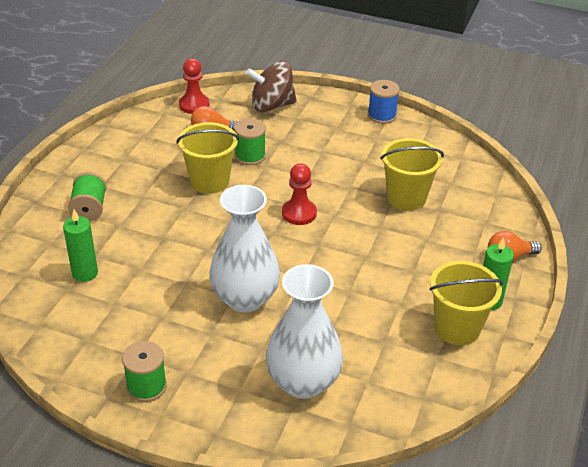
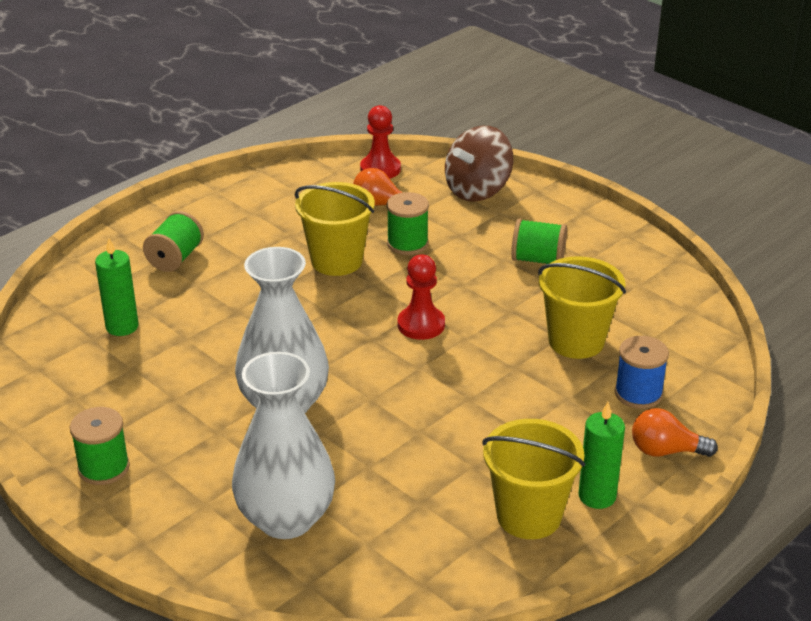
camera: 25 degrees right, 5 degrees down
(271, 105) = (477, 190): brown spinning top -> brown spinning top turned 60 degrees counterclockwise
(344, 146) = (538, 260): none -> green spool
(382, 115) = (616, 233): blue spool -> blue spool (638, 393)

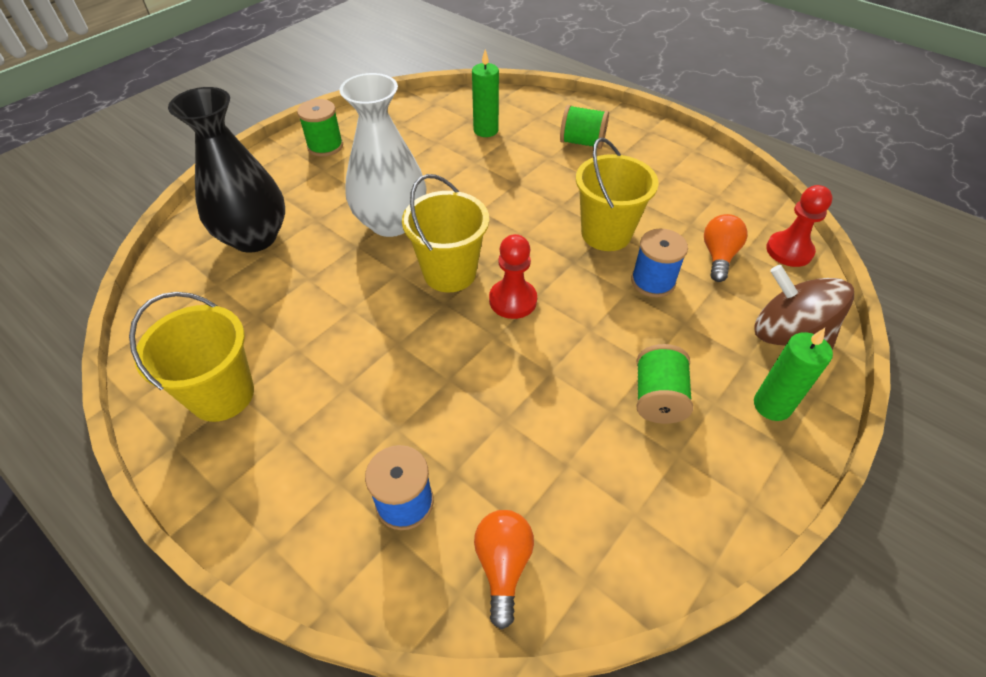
camera: 85 degrees right, 15 degrees up
(286, 519) = (254, 237): white vase -> black vase
(407, 243) = (653, 281): green spool -> blue spool
(576, 341) = (500, 437): yellow bucket -> yellow bucket (449, 273)
(597, 496) = (237, 454): green candle -> green candle (772, 405)
(665, 451) = (299, 528): orange light bulb -> orange light bulb (503, 565)

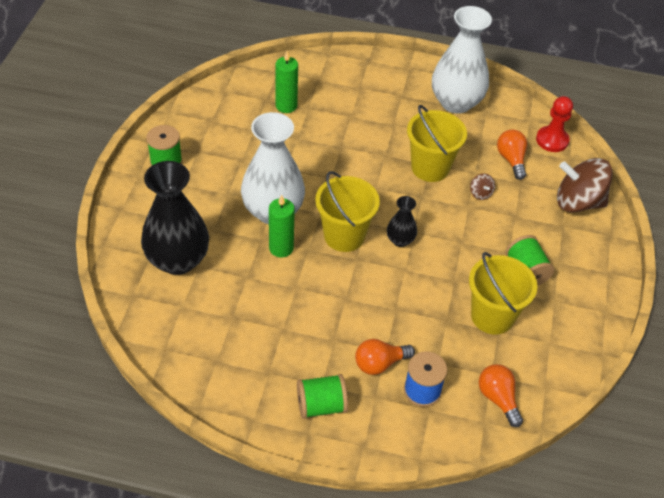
camera: 30 degrees left, 0 degrees up
(222, 395) = (257, 377): yellow bucket -> yellow bucket (492, 316)
(377, 440) = (379, 363): none -> orange light bulb
(513, 300) = (400, 240): red pawn -> black vase
(582, 142) = (367, 94): green spool -> green spool (321, 405)
(653, 281) = (480, 193): blue spool -> brown spinning top
(683, 177) = (456, 102): none -> white vase
(772, 405) = (590, 251): green candle -> green candle (281, 248)

